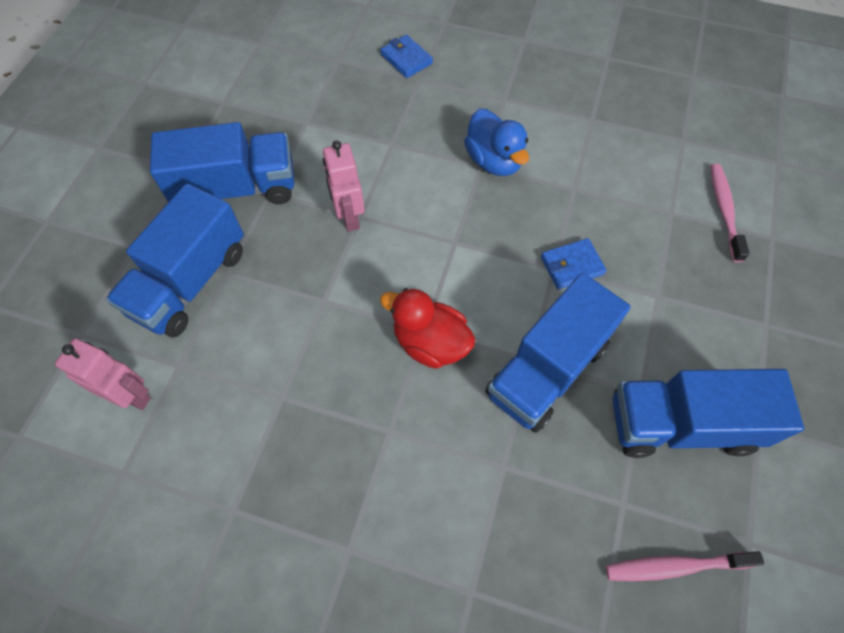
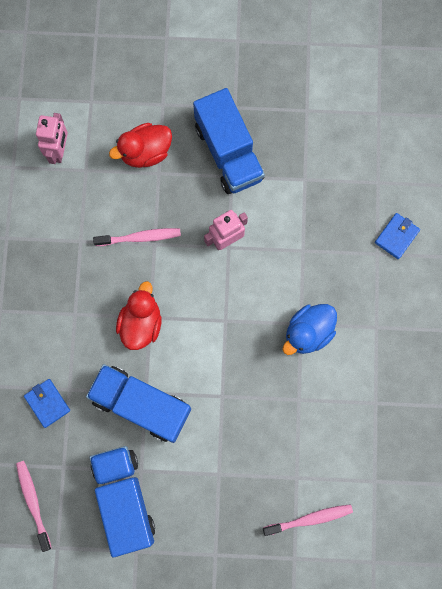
camera: 75 degrees right, 15 degrees up
(190, 282) = (145, 152): blue truck -> red duck
(307, 316) = (140, 237): none -> pink toothbrush
(571, 265) = (227, 408): blue wallet -> blue wallet (47, 403)

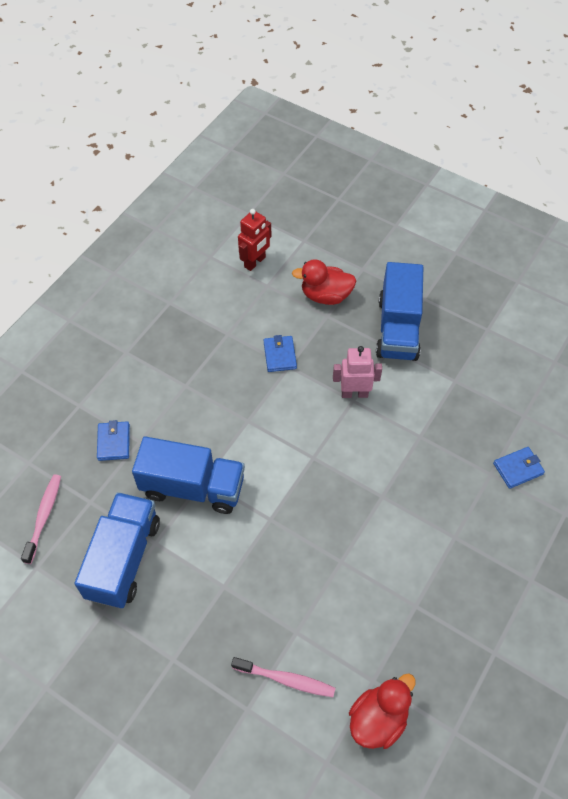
camera: 30 degrees right, 20 degrees down
(59, 150) = (255, 262): pink robot -> red robot
(140, 237) = (280, 355): pink toothbrush -> blue wallet
(141, 323) = (236, 421): red duck -> red duck (378, 719)
(141, 405) = (193, 487): blue truck -> blue truck turned 135 degrees clockwise
(308, 332) = (385, 507): blue duck -> none

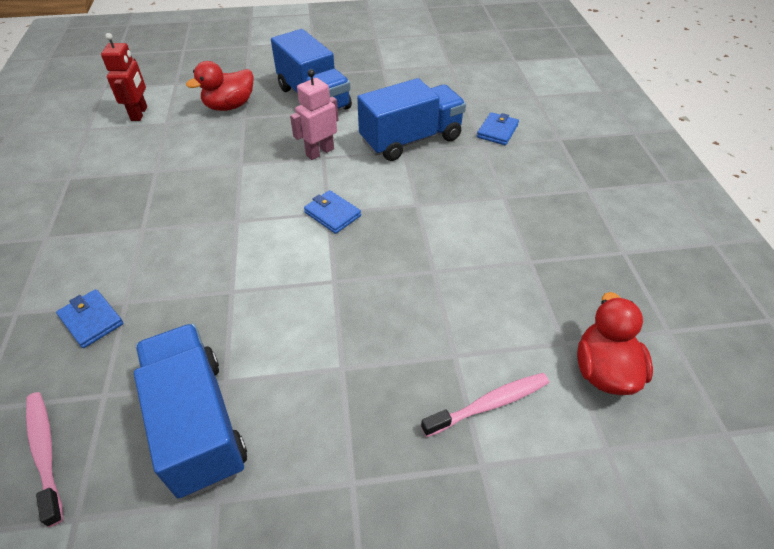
camera: 40 degrees left, 10 degrees down
(193, 487) = (225, 304): blue truck -> blue truck (411, 140)
(280, 355) = (224, 161): blue wallet -> blue wallet (332, 214)

